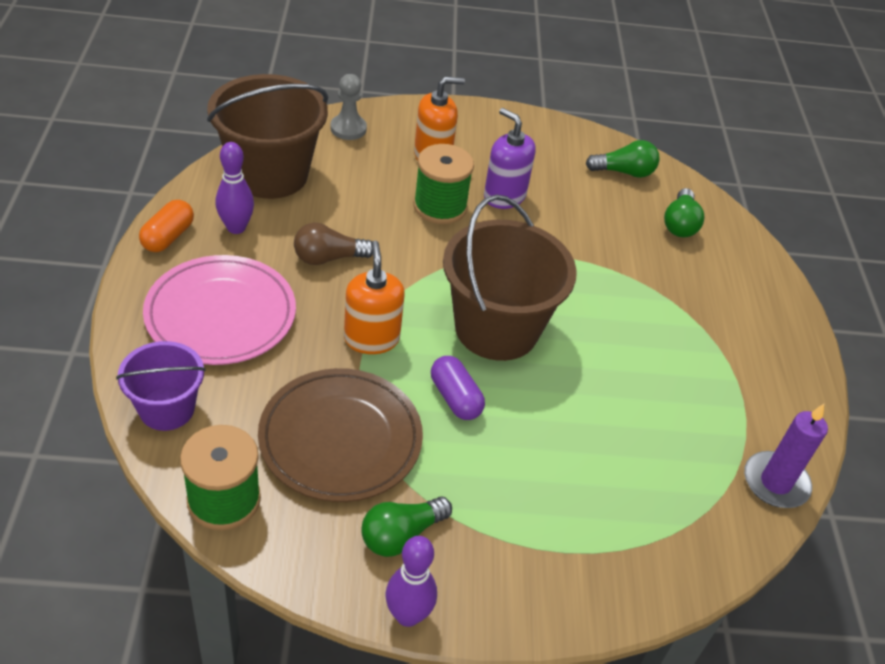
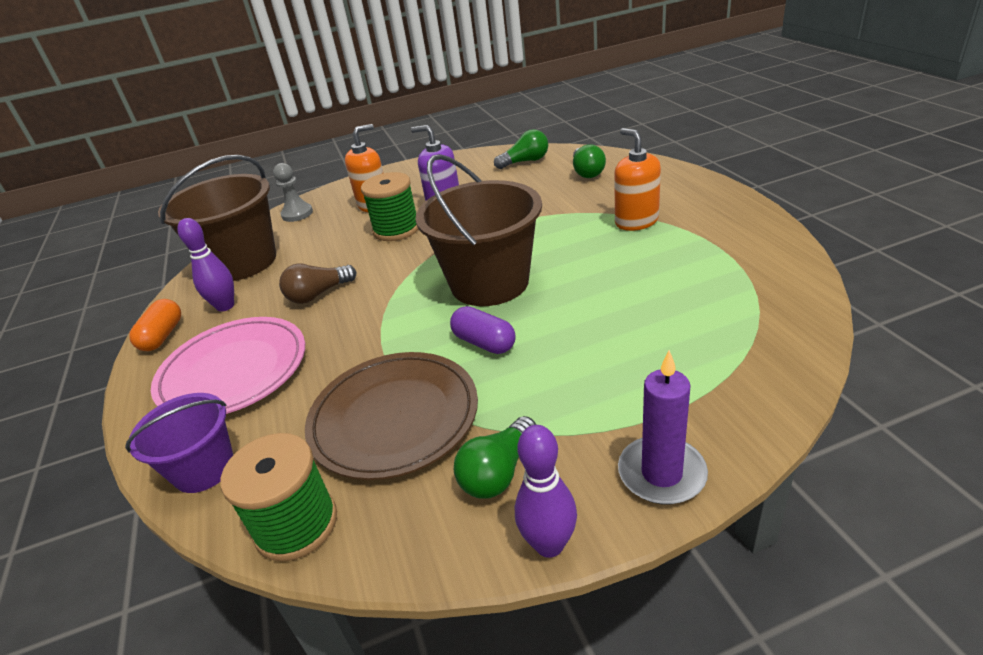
camera: 10 degrees left, 10 degrees down
(371, 339) = (384, 332): orange soap dispenser -> orange soap dispenser (636, 221)
(775, 482) = (792, 287): purple candle -> purple candle (661, 473)

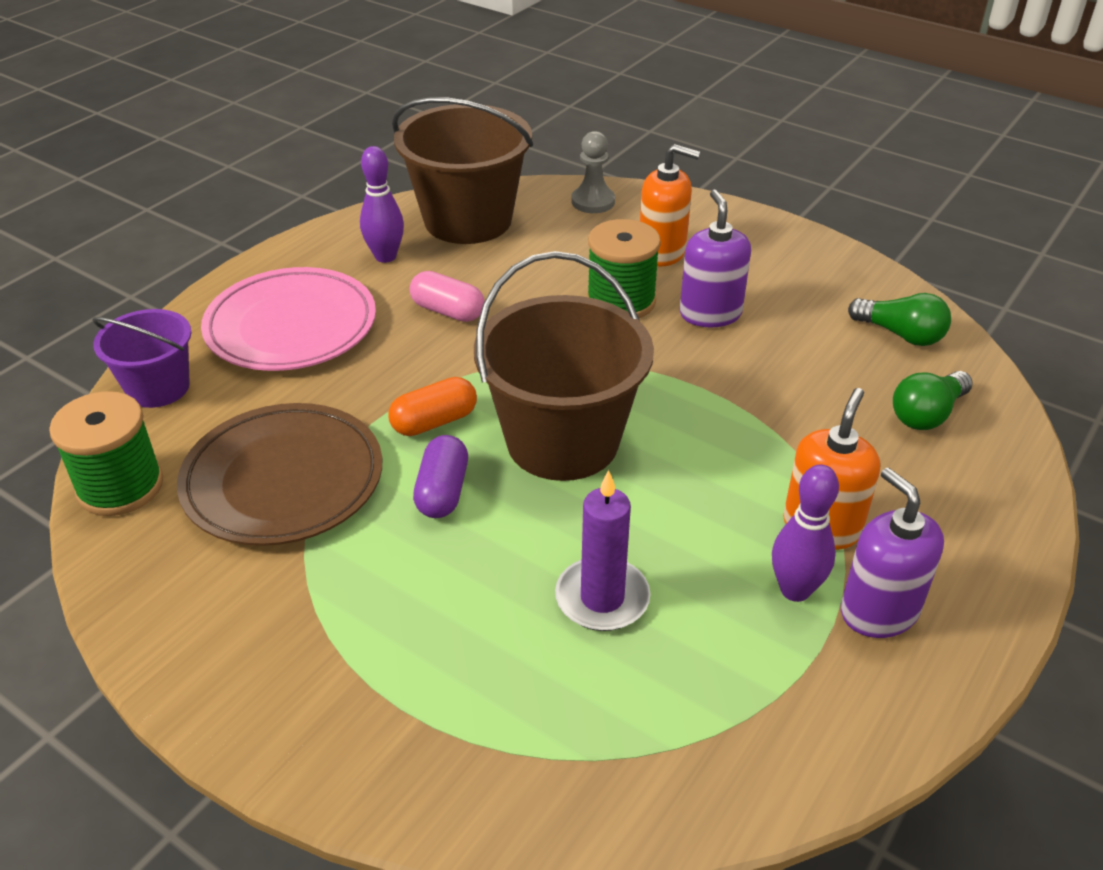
camera: 50 degrees right, 5 degrees up
(163, 336) = (315, 245): orange capsule -> orange capsule (434, 422)
(318, 294) = (448, 311): brown light bulb -> pink capsule
(498, 472) = (244, 599): green light bulb -> none
(549, 544) = (167, 681): purple bowling pin -> purple bowling pin (795, 590)
(661, 473) = (303, 740): purple candle -> purple candle (602, 598)
(705, 223) = (878, 611): none -> purple soap dispenser

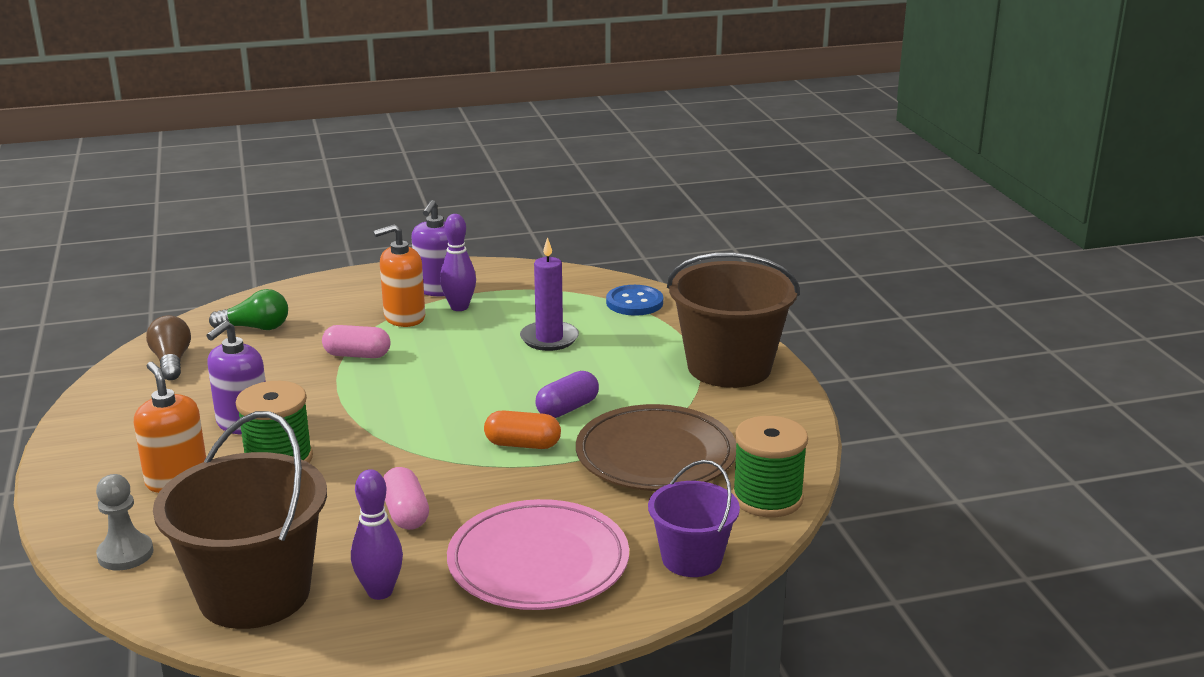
camera: 140 degrees left, 15 degrees down
(562, 441) = (463, 401): brown bucket -> brown bucket (729, 367)
(585, 771) = (634, 302): none -> blue button
(763, 439) = (357, 355): none -> pink capsule
(901, 334) = (171, 361): green light bulb -> brown light bulb

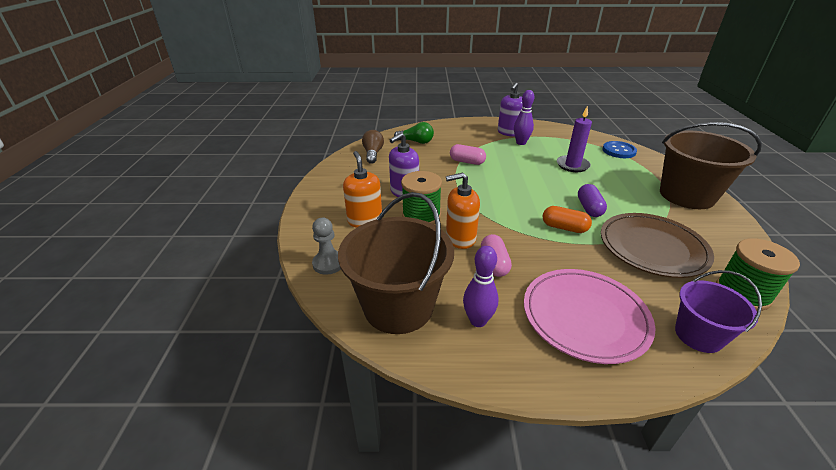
camera: 15 degrees right, 10 degrees up
(404, 317) = (492, 145): orange soap dispenser -> orange soap dispenser (460, 238)
(567, 408) = (589, 208): purple capsule -> purple capsule turned 60 degrees counterclockwise

